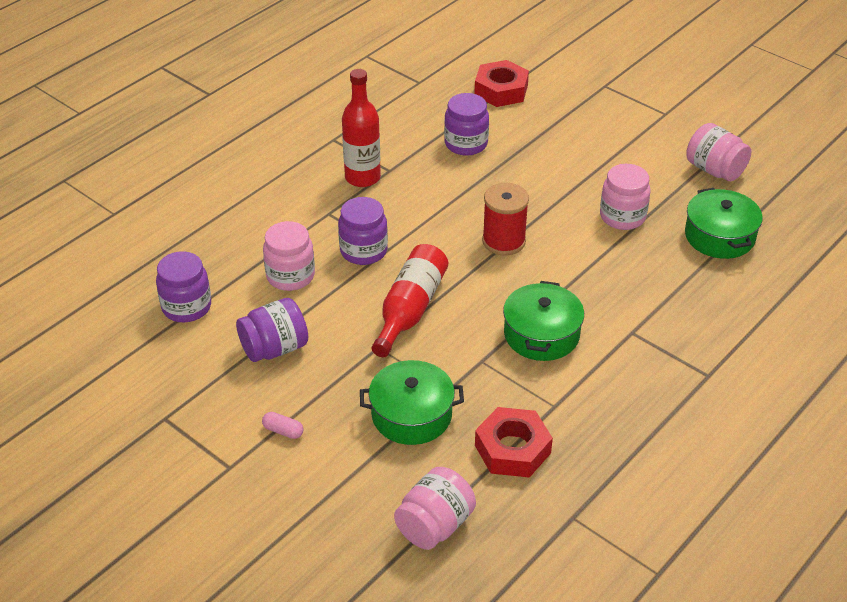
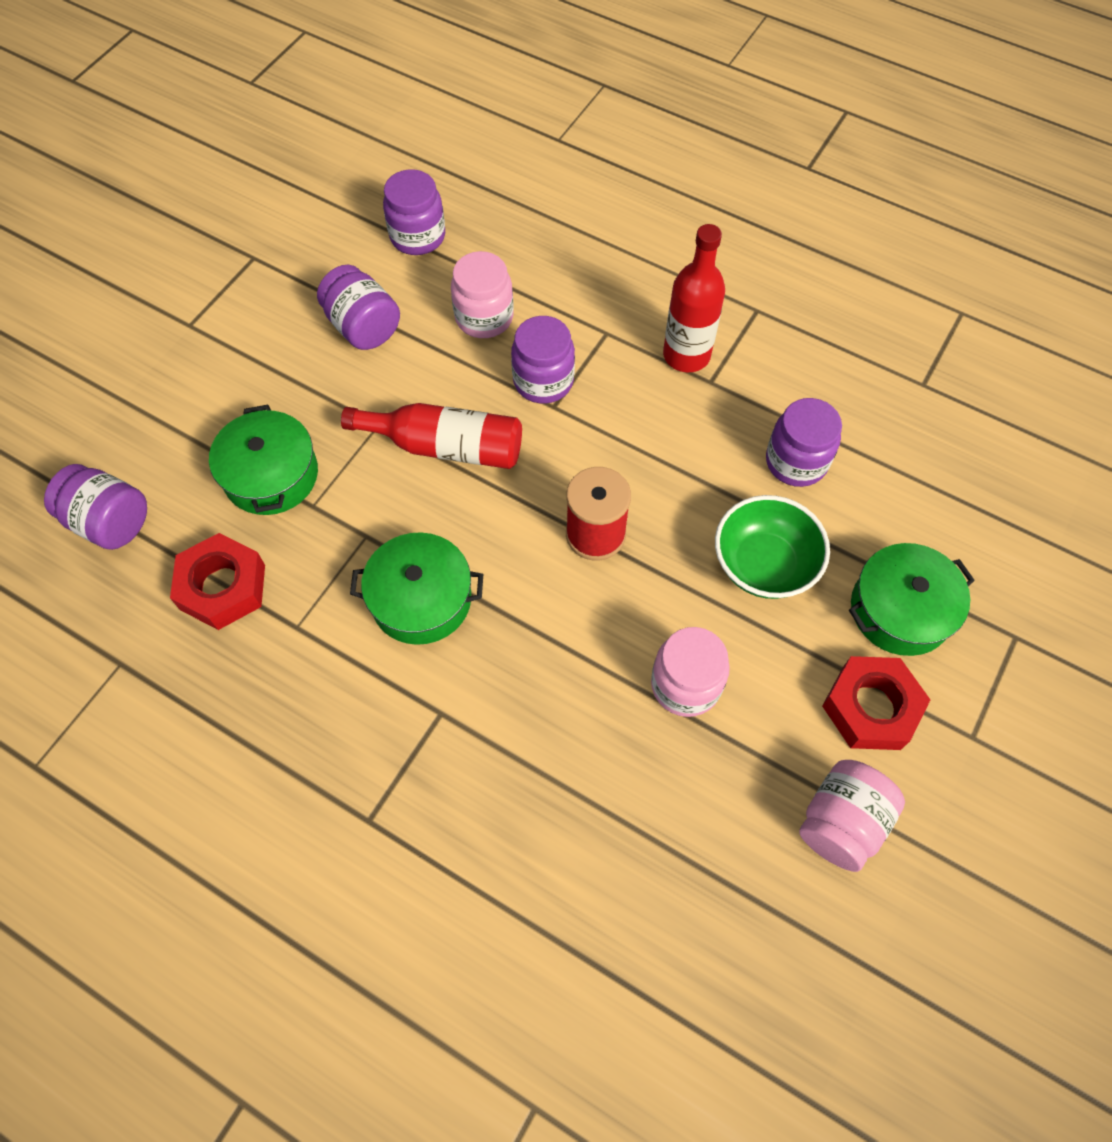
camera: 80 degrees right, 20 degrees up
(283, 431) = (240, 359): pink capsule -> none
(435, 525) = (110, 522): pink jar -> purple jar
(501, 90) = (943, 490): red nut -> red nut (871, 707)
(541, 170) = (764, 564): none -> green bowl
(719, 236) = (673, 832): green pot -> green pot (900, 610)

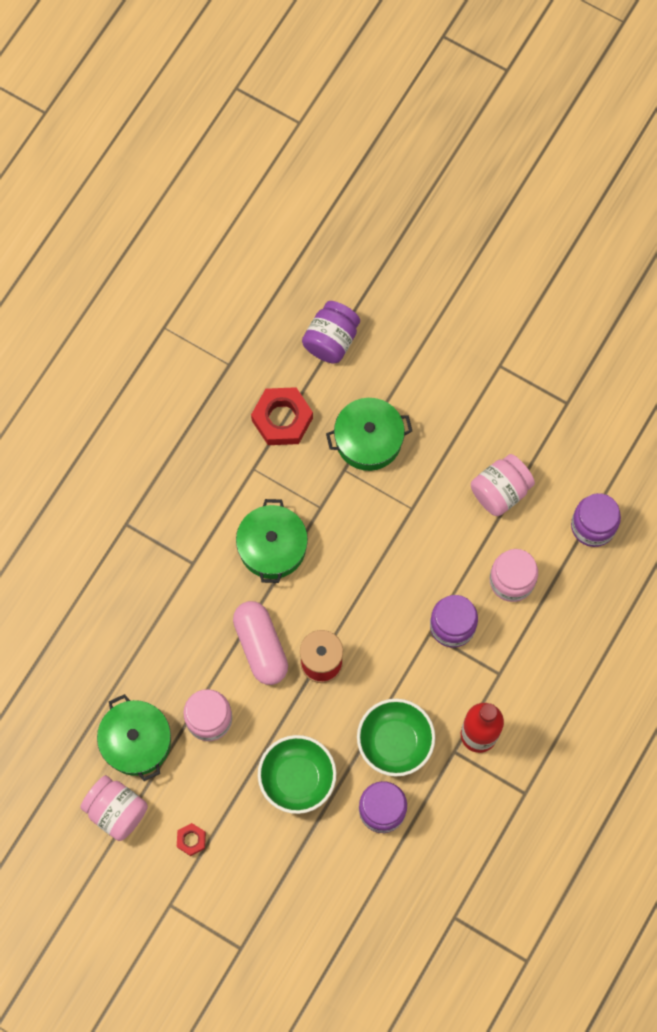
camera: 90 degrees right, 10 degrees up
(363, 327) = (500, 491): purple jar -> pink jar
(446, 446) = (393, 557): red bottle -> none
(573, 614) = (260, 646): none -> pink capsule
(703, 446) = (395, 742): none -> green bowl
(871, 707) = (191, 840): red nut -> red nut, size x0.49
(900, 610) = (261, 870): green pot -> green pot (136, 741)

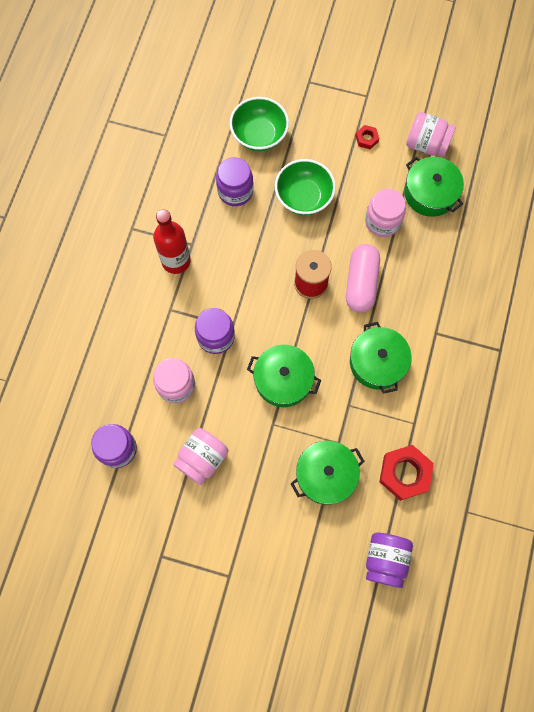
camera: 165 degrees right, 0 degrees up
(260, 646) = (361, 283): pink capsule -> pink capsule turned 45 degrees clockwise
(386, 555) = (283, 380): none -> green pot
(395, 742) = (238, 240): green bowl -> green bowl (259, 135)

